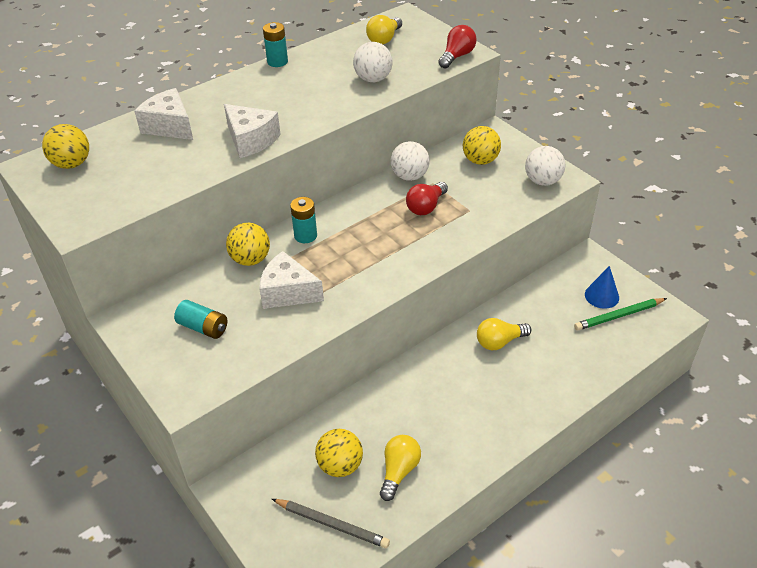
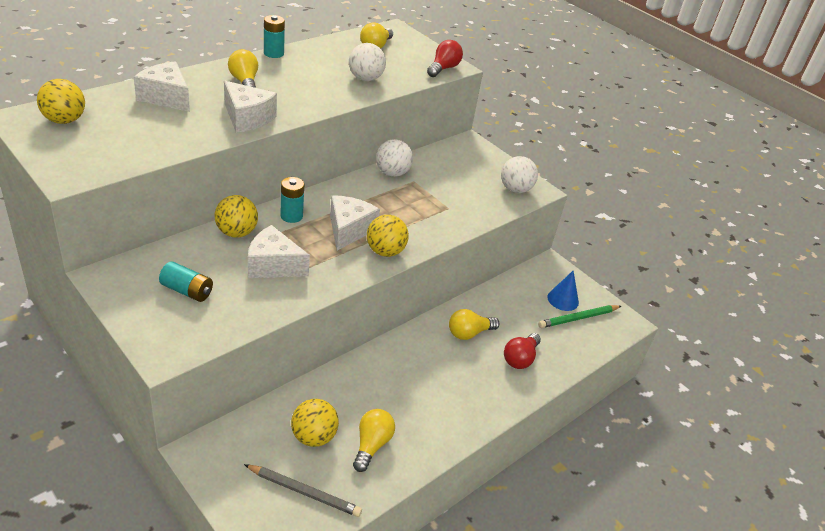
camera: 10 degrees left, 5 degrees down
(248, 99) = (244, 82): none -> yellow light bulb
(364, 246) = (349, 230): none -> white cheese
(426, 207) = (407, 201): red light bulb -> red light bulb (520, 358)
(480, 160) = (458, 166): yellow ball -> yellow ball (385, 251)

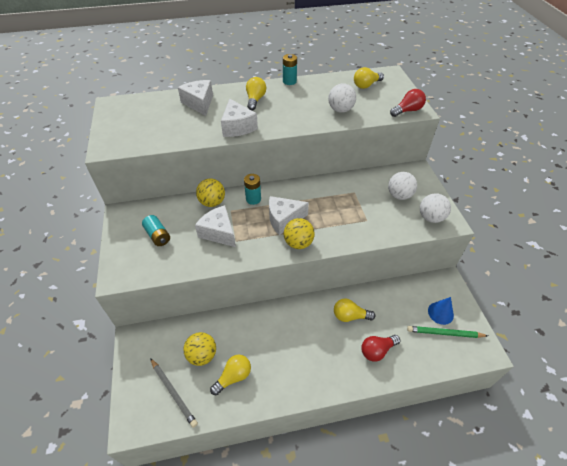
camera: 35 degrees right, 10 degrees up
(64, 120) = (132, 109): yellow ball -> none
(349, 230) = (284, 219): white cheese -> white cheese turned 150 degrees counterclockwise
(392, 173) = (342, 182): white ball -> white ball (399, 195)

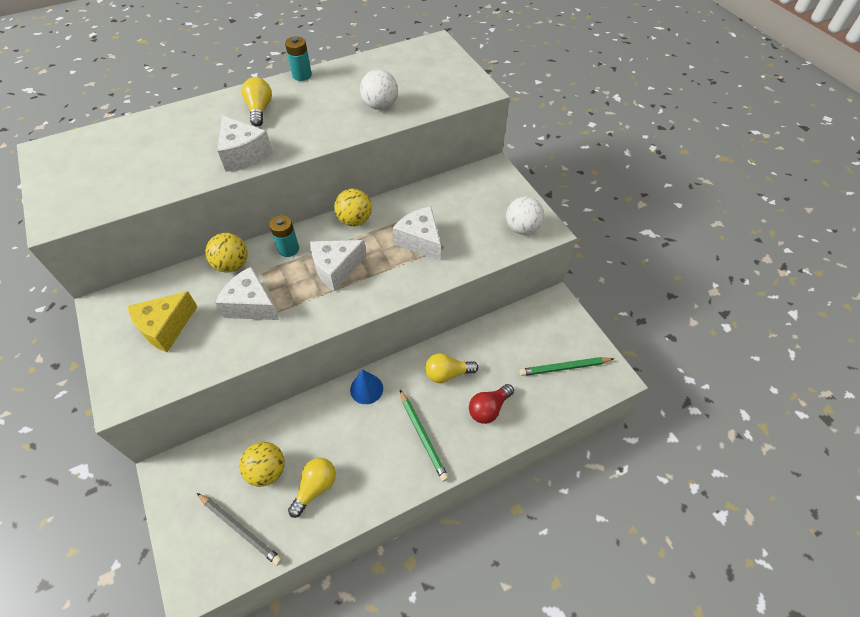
camera: 15 degrees left, 5 degrees up
(158, 236) = (166, 327): turquoise battery -> yellow cheese
(199, 103) = (179, 128): white cheese -> white cheese (420, 241)
(298, 243) = (362, 296): yellow ball -> yellow ball (355, 220)
(321, 359) = (423, 436): none -> green pencil
(366, 85) = (407, 65): yellow light bulb -> none
(399, 195) = (478, 207): white ball -> none
(407, 110) = (467, 93): red light bulb -> none
(440, 313) = (555, 344): blue cone -> blue cone (366, 389)

